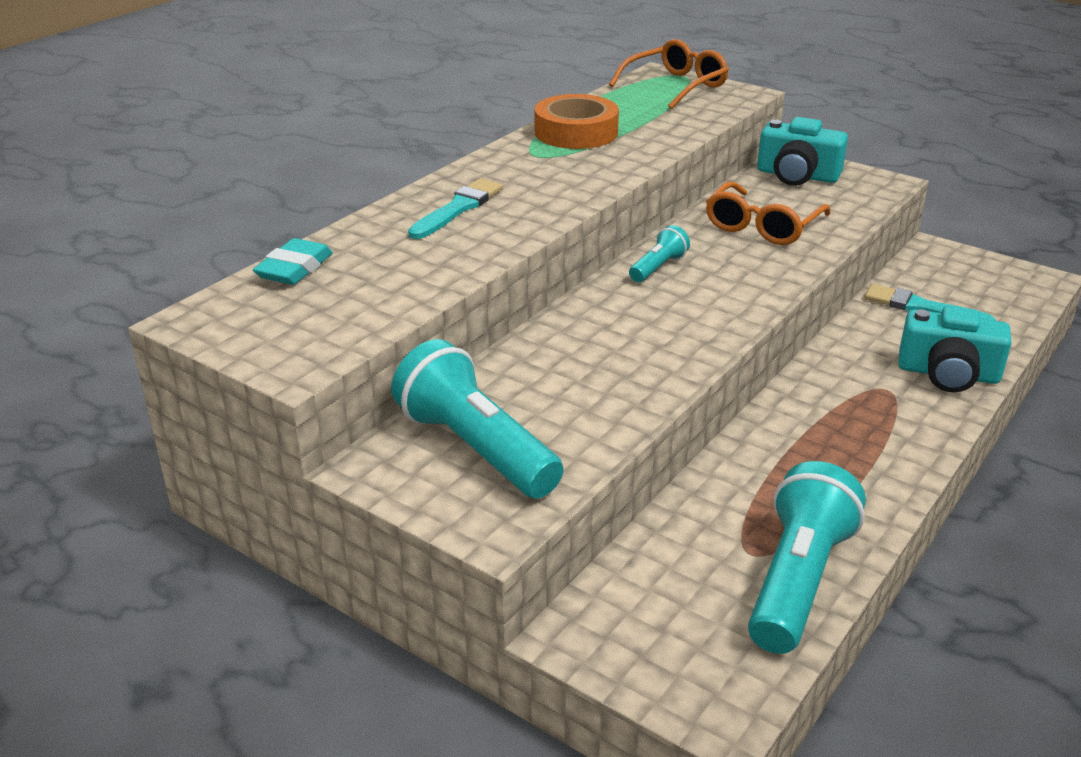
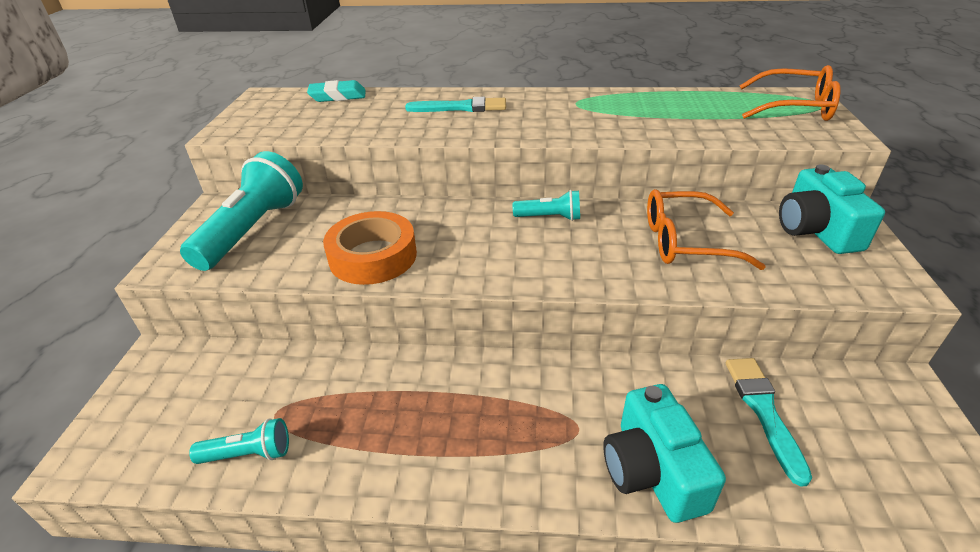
camera: 60 degrees right, 5 degrees up
(576, 132) = (636, 103): orange tape -> orange tape (373, 256)
(797, 580) = (248, 454): turquoise flashlight -> turquoise flashlight, size x0.50

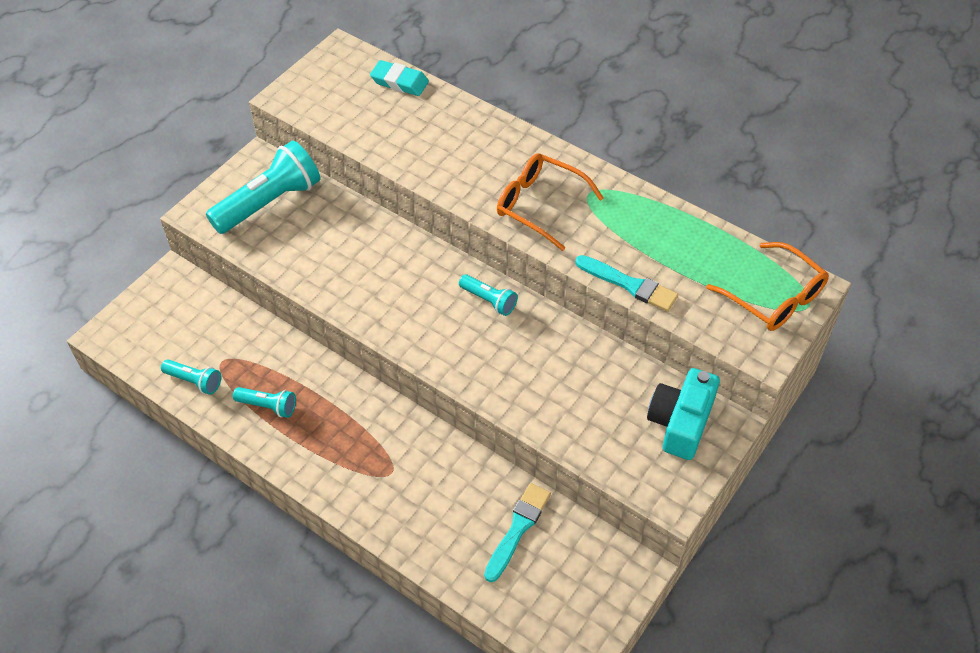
camera: 30 degrees right, 15 degrees up
(371, 433) = (268, 406): none -> turquoise flashlight
(373, 256) = (334, 274): orange tape -> none
(461, 107) = (487, 152): turquoise brush -> turquoise brush (629, 284)
(652, 470) = (410, 522): turquoise camera -> none
(685, 242) = (565, 378): orange glasses -> orange glasses (539, 205)

